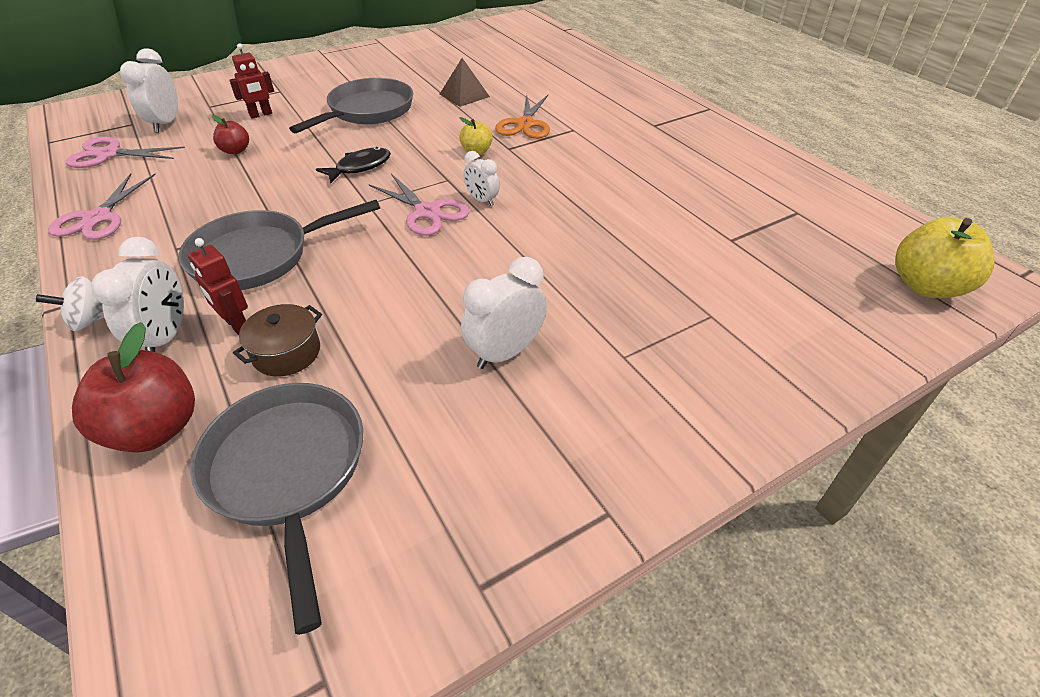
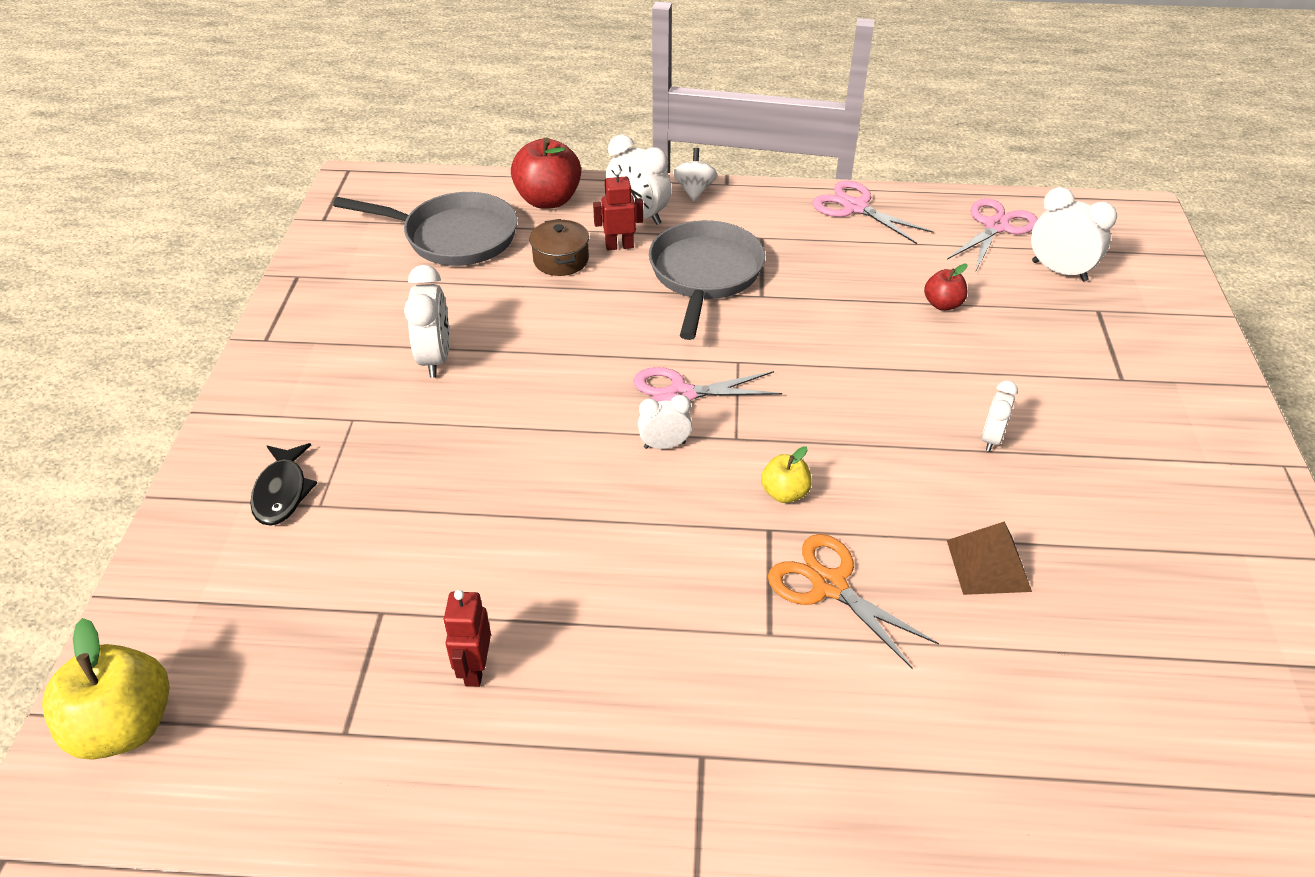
camera: 125 degrees right, 0 degrees up
(261, 115) = (1041, 344): red robot -> red robot (475, 669)
(360, 167) = (825, 381): black fish -> black fish (282, 492)
(367, 111) = (991, 438): grey pan -> white clock

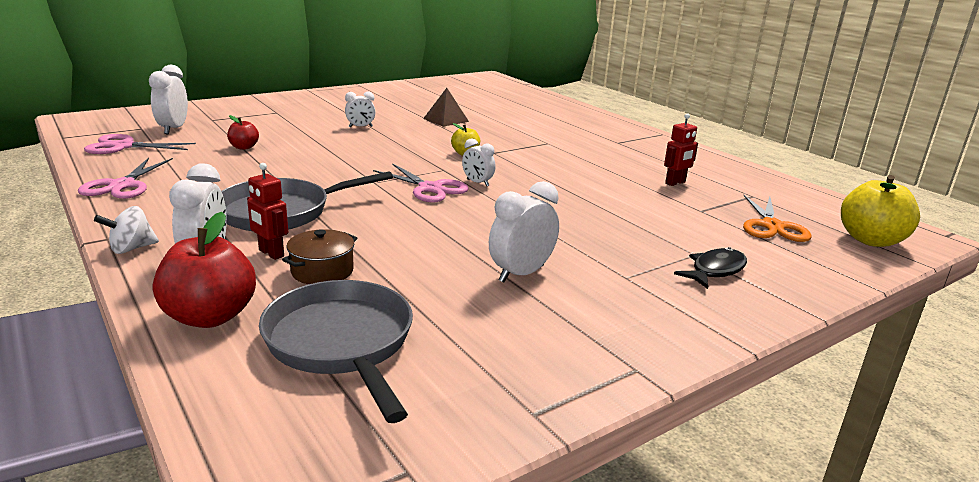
camera: 130 degrees left, 20 degrees down
(829, 585) = (504, 138): orange scissors -> orange scissors (772, 226)

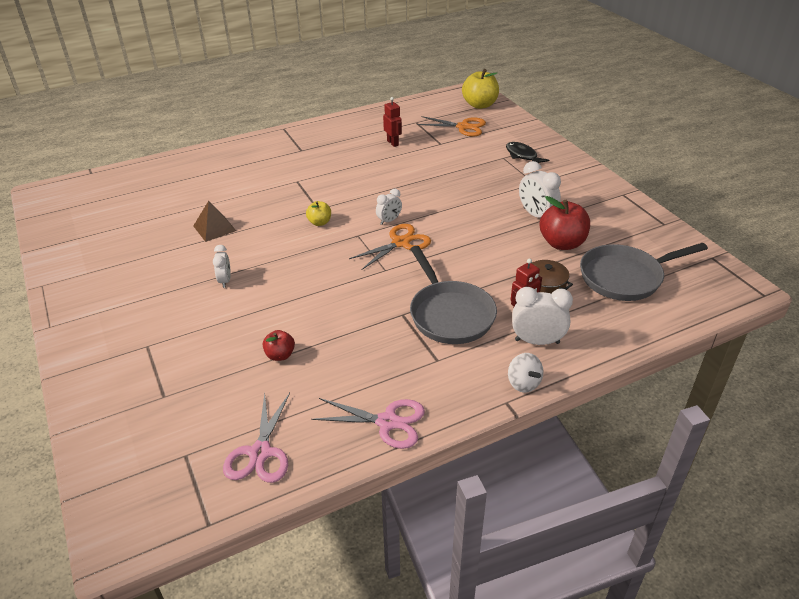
camera: 80 degrees left, 15 degrees up
(173, 129) = (197, 423): white clock -> none
(210, 316) = (610, 328): red apple -> red apple (562, 243)
(430, 188) = (400, 243): pink scissors -> orange scissors

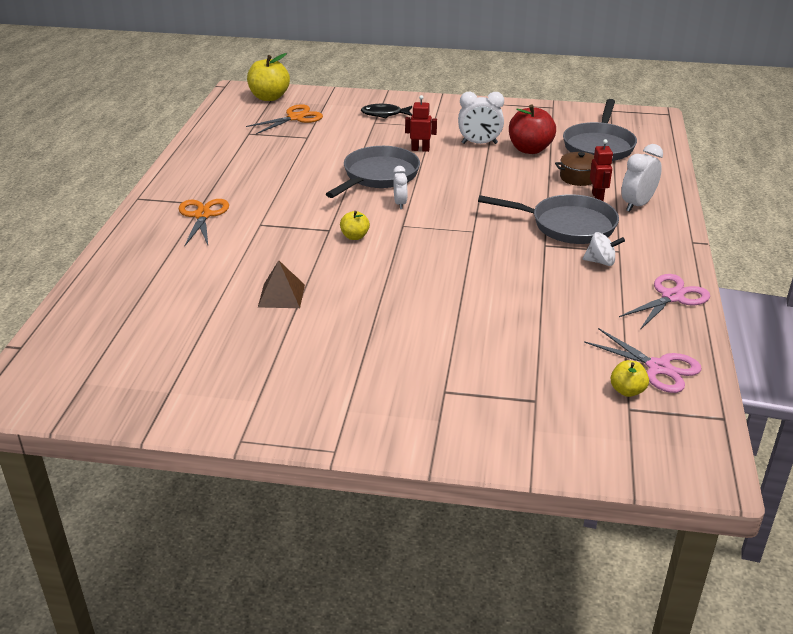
camera: 55 degrees left, 5 degrees down
(211, 445) = (627, 391): none -> yellow apple
(225, 281) = (387, 316): white clock -> none
(280, 355) = (539, 320): red apple -> none
(393, 143) = (268, 156): red robot -> red robot (420, 149)
(400, 243) = (442, 210): orange scissors -> orange scissors (202, 215)
(420, 194) = (378, 176): none -> grey pan
(523, 383) = (678, 228): white spinning top -> white spinning top (601, 262)

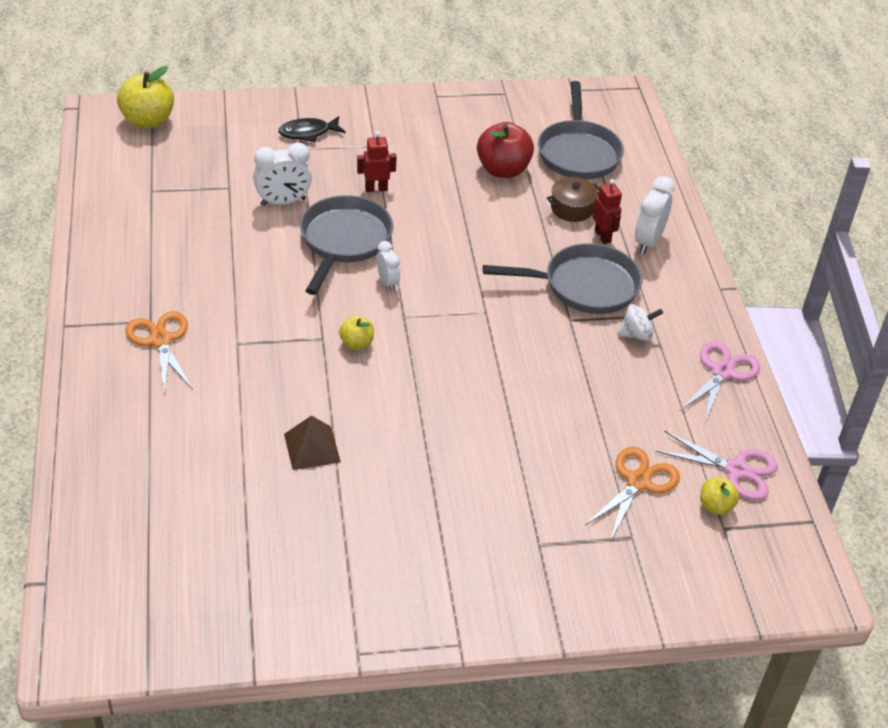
camera: 20 degrees left, 10 degrees up
(295, 118) = (199, 154): orange scissors -> orange scissors (638, 482)
(479, 143) = (441, 168): white clock -> white clock (283, 202)

